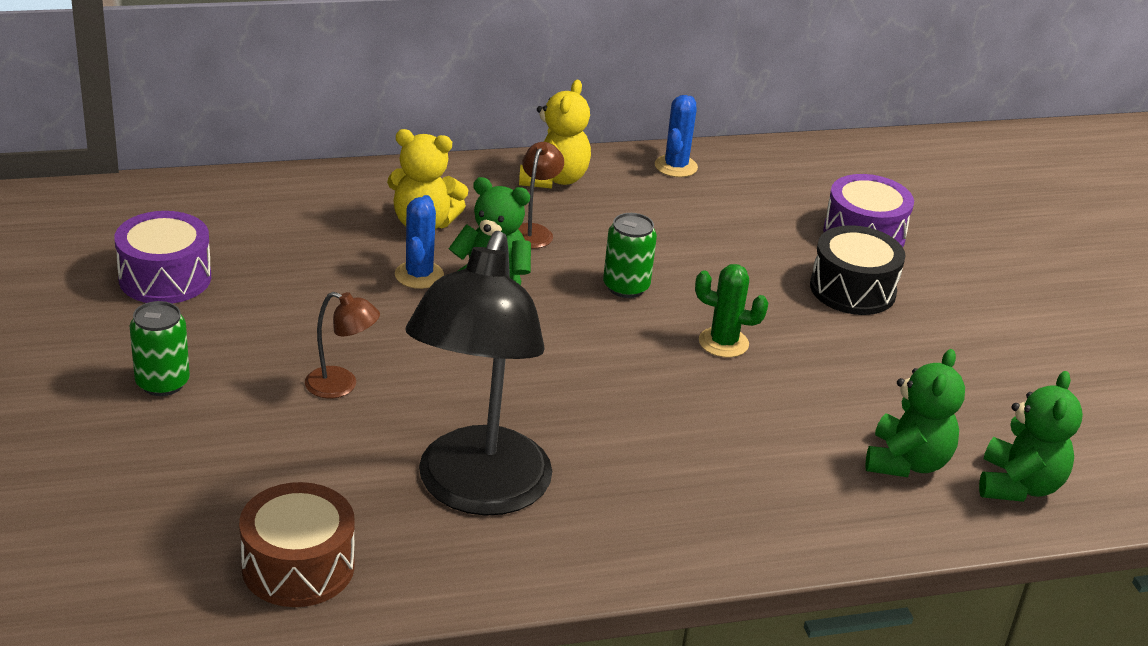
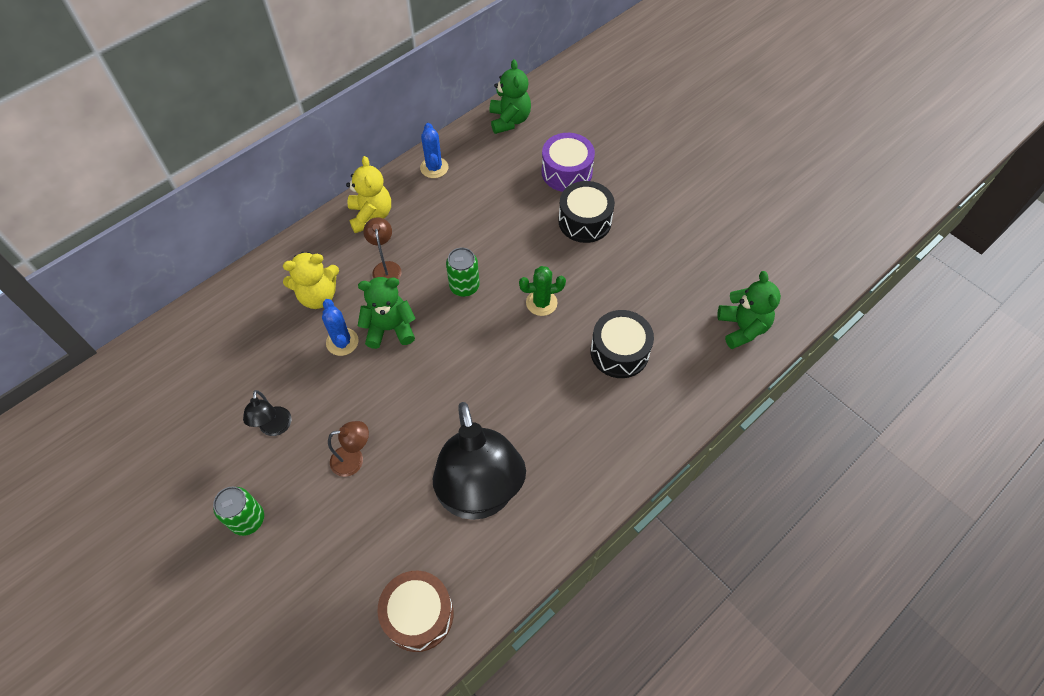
camera: 25 degrees left, 25 degrees up
(165, 278) = (190, 430): purple drum -> none
(267, 317) = (275, 428): none -> black lamp
(801, 434) = (619, 352): none -> black drum
(907, 462) = (681, 342): green teddy bear -> green teddy bear (509, 120)

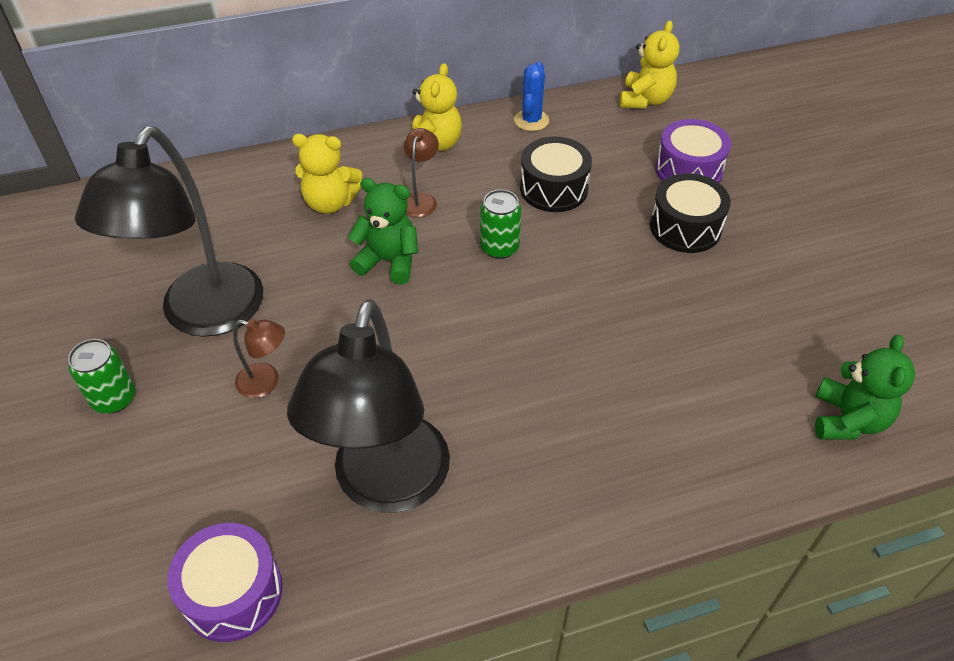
camera: 25 degrees right, 10 degrees down
(275, 428) = (203, 316): black lamp -> black lamp, size x2.46
(342, 342) = (328, 256): blue cactus -> none
(418, 615) = (232, 593): brown drum -> purple drum
(509, 120) = (645, 100): green teddy bear -> yellow teddy bear
(541, 303) = (584, 296): green cactus -> none
(619, 352) = (658, 386): black drum -> black drum (553, 188)

